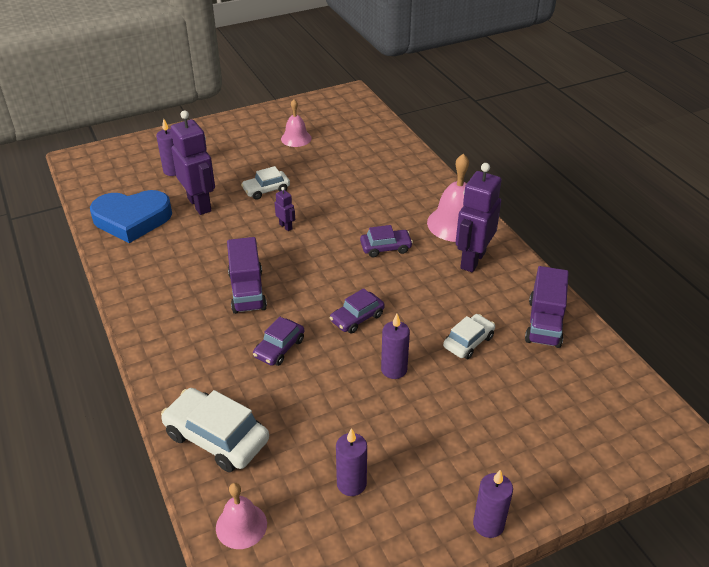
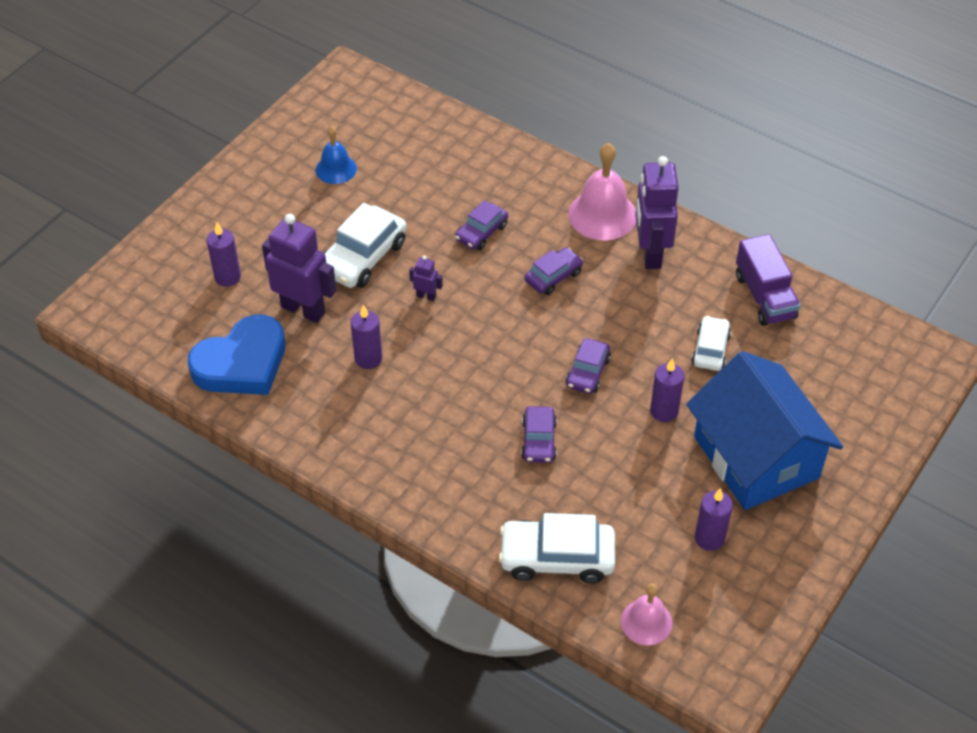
camera: 30 degrees left, 10 degrees up
(247, 291) = (452, 393): purple truck -> none
(266, 190) = (363, 257): white car -> white car, size x1.66
(296, 138) = (336, 169): pink bell -> blue bell
(358, 204) = (481, 232): none -> purple car
(444, 438) = (756, 457): none -> blue house
(488, 524) = (843, 515): purple candle -> purple candle (368, 358)

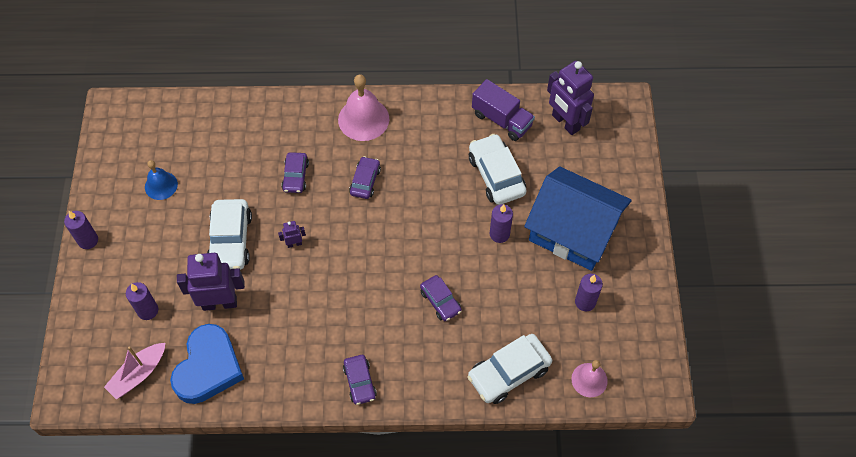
camera: 35 degrees left, 10 degrees up
(170, 330) = (138, 374): none -> pink boat
(368, 358) = (290, 311): purple candle -> purple candle (88, 240)
(587, 372) = (435, 235): purple car -> purple car (360, 382)
(650, 253) = (413, 129): purple robot -> purple robot (565, 122)
(710, 349) = (496, 175): white car -> white car, size x1.66

